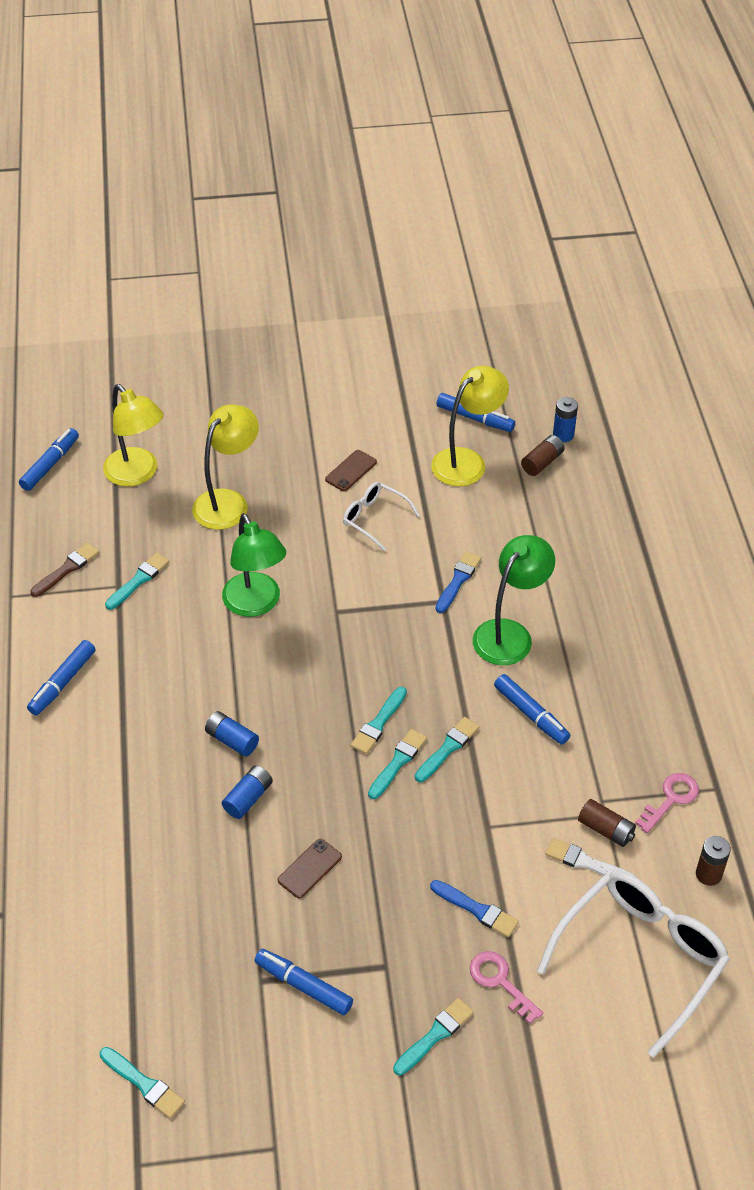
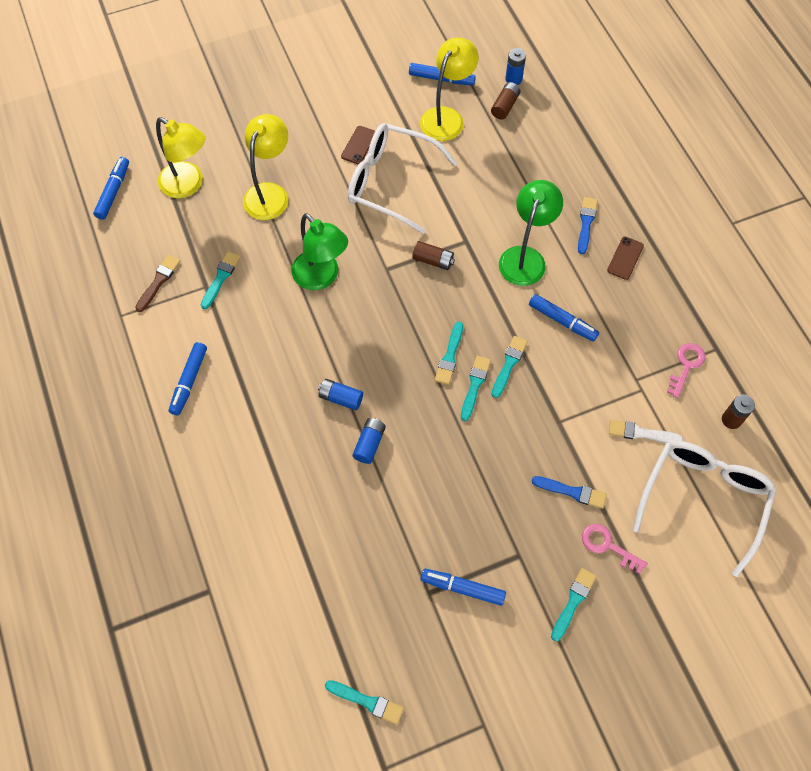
camera: 15 degrees left, 15 degrees up
(310, 868) = (436, 490): brown phone -> brown phone (625, 258)
(374, 518) = (390, 182): white glasses -> white glasses, size x1.92
(458, 580) = (472, 221): blue brush -> blue brush (586, 223)
(606, 829) = (646, 402): brown battery -> brown battery (433, 260)

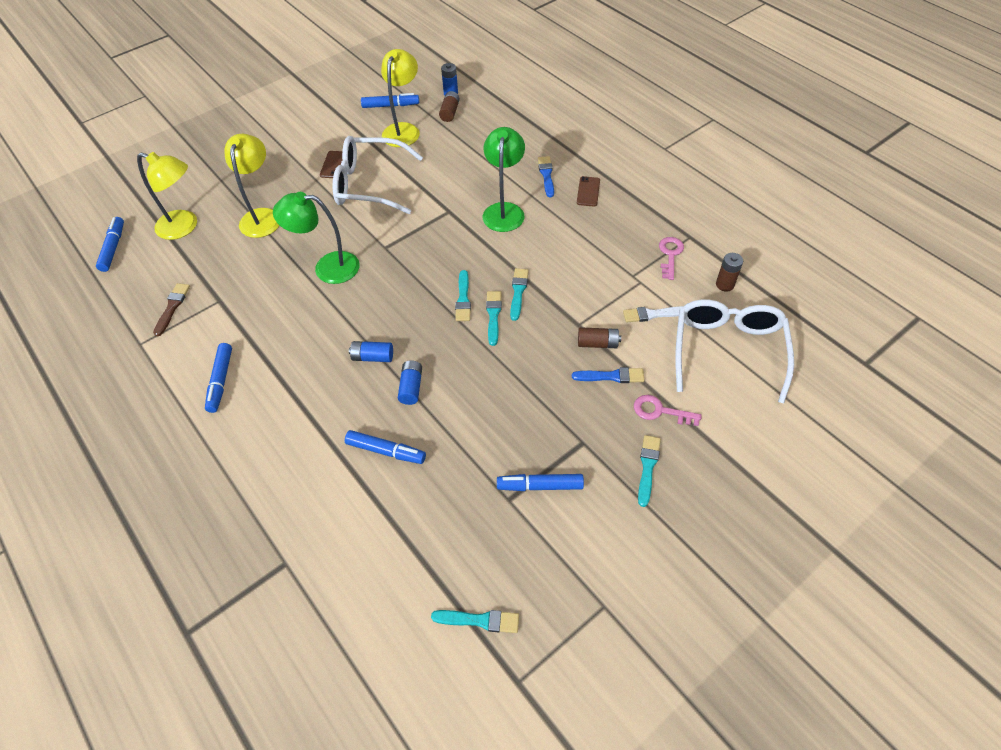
camera: 15 degrees left, 10 degrees down
(221, 278) = (232, 290): turquoise brush -> none
(321, 277) = (327, 267): green lamp -> green lamp turned 150 degrees clockwise
(433, 260) = (425, 231): brown battery -> brown battery (597, 343)
(562, 321) = (553, 248): blue marker -> blue marker (386, 451)

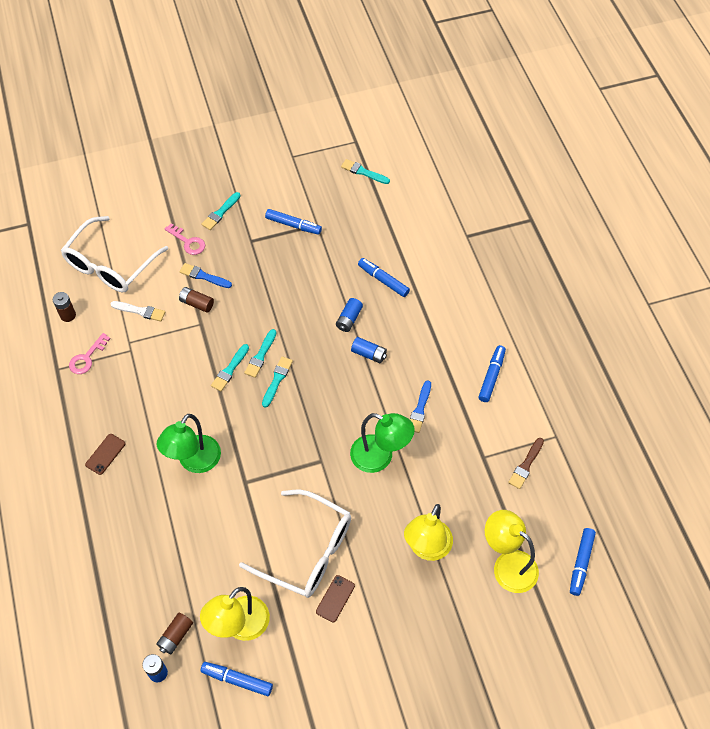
camera: 160 degrees left, 5 degrees up
(546, 175) = (130, 491): blue brush -> blue brush (420, 409)

